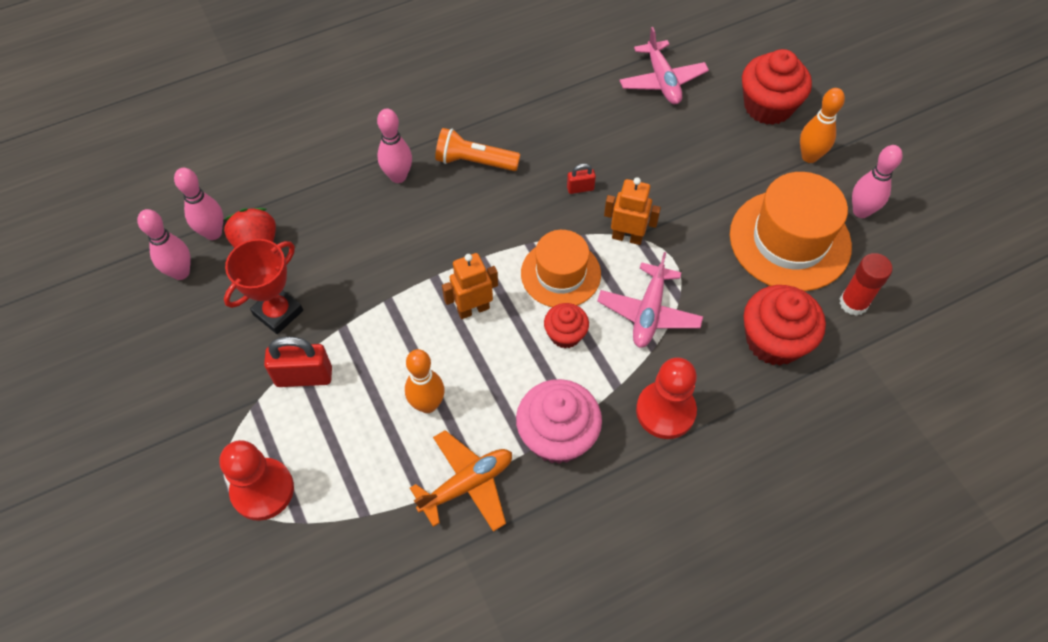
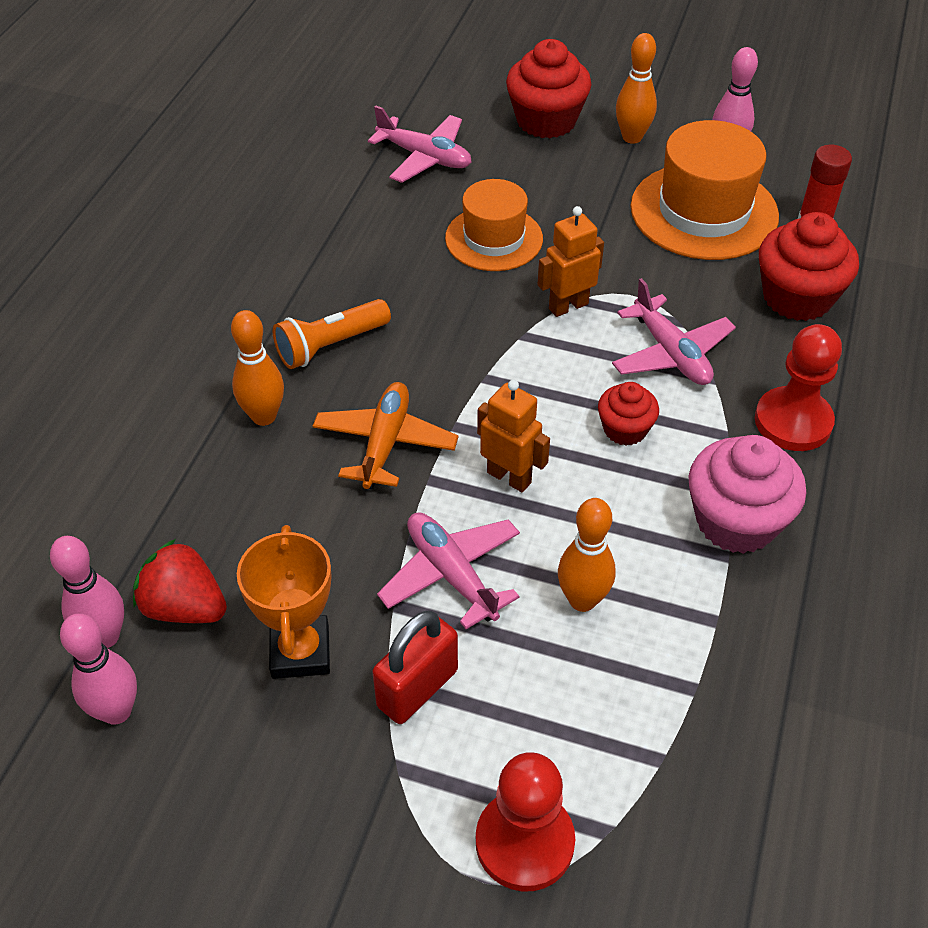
camera: 45 degrees left, 10 degrees down
(278, 312) = (300, 651): red trophy -> orange trophy
(384, 335) = (451, 574): none -> pink plane
(398, 176) = (264, 416): pink bowling pin -> orange bowling pin
(467, 484) = (717, 637): orange plane -> orange plane (385, 443)
(473, 309) = (509, 477): orange robot -> orange robot turned 105 degrees clockwise
(560, 274) = (550, 381): orange hat -> orange hat (494, 238)
(580, 188) = (469, 296): red padlock -> none

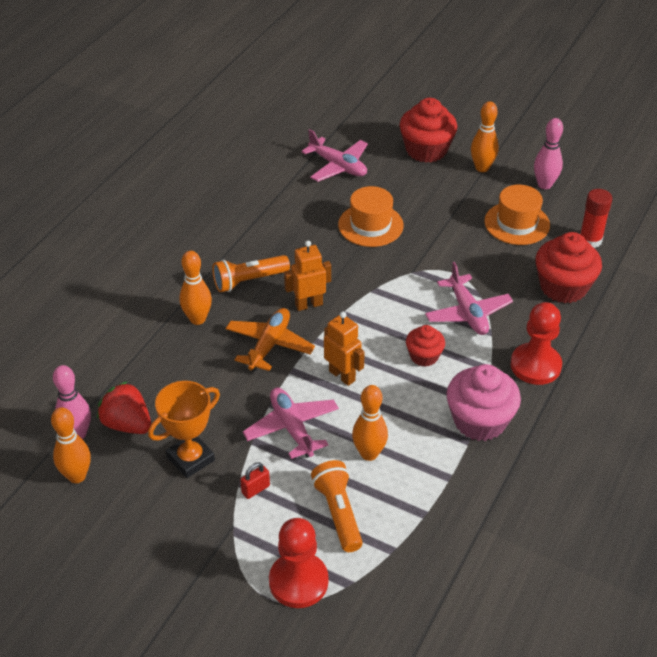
camera: 10 degrees right, 5 degrees down
(117, 711) = (77, 476): pink bowling pin -> orange bowling pin
(300, 651) = (190, 459): orange trophy -> orange trophy turned 45 degrees clockwise
(417, 688) = (255, 489): red padlock -> red padlock, size x0.53
(559, 708) = (338, 512): none -> orange flashlight
(568, 306) = (408, 274): orange robot -> orange robot (308, 304)
(704, 211) = (517, 223): orange hat -> orange hat, size x0.65

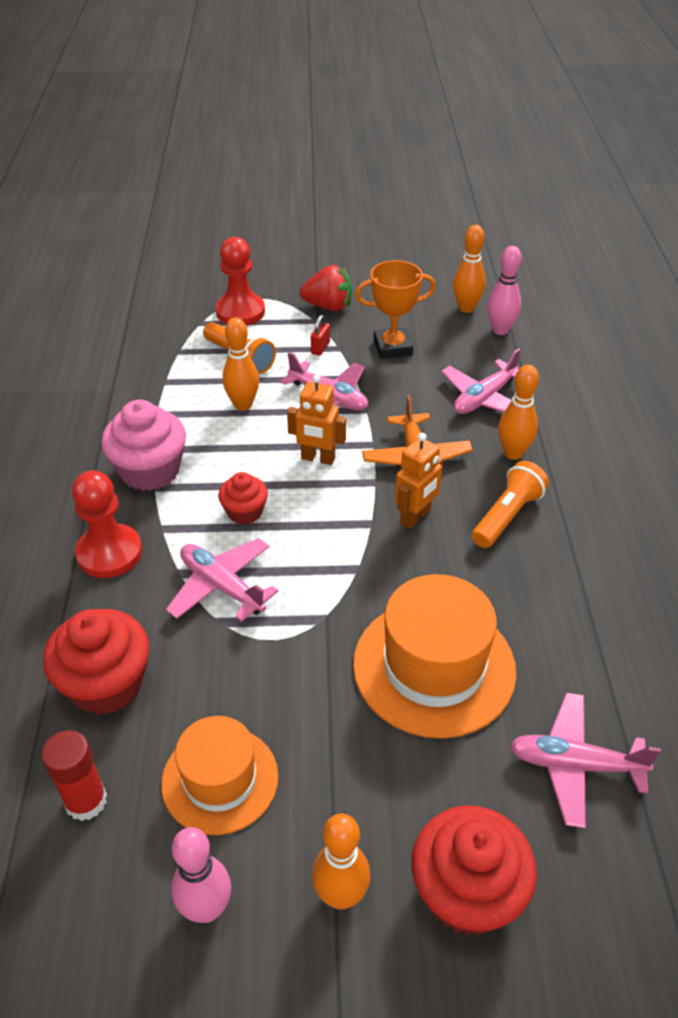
camera: 150 degrees right, 0 degrees up
(127, 424) = (470, 350): red strawberry -> red strawberry (328, 306)
(168, 371) = (484, 398): none -> pink plane
(190, 459) = (392, 347): orange trophy -> orange trophy turned 60 degrees clockwise
(370, 225) = (434, 667): orange hat -> orange hat, size x1.54

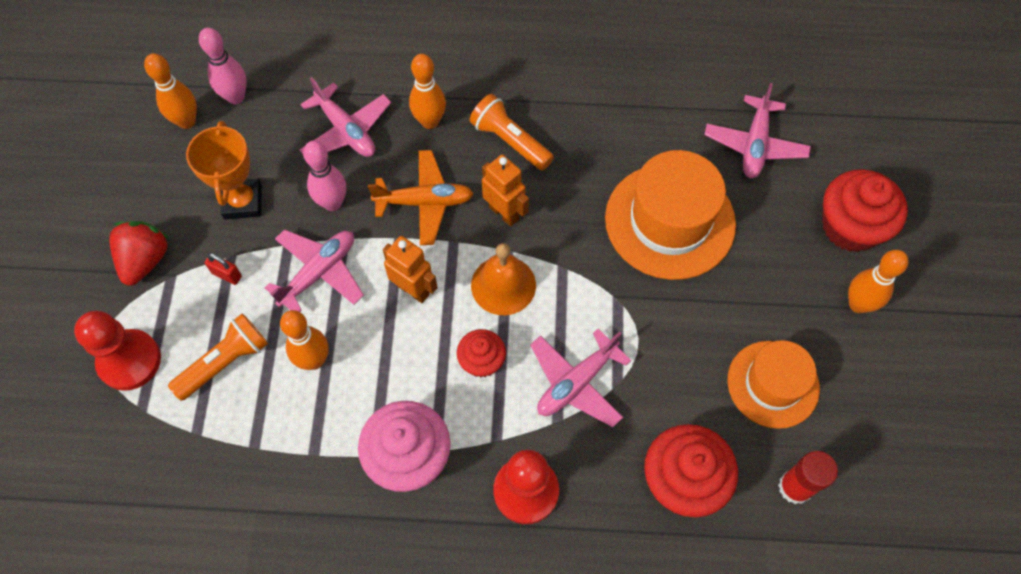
camera: 85 degrees left, 20 degrees up
(206, 908) = (873, 393): pink bowling pin -> pink bowling pin (332, 203)
(318, 458) = (413, 290): orange robot -> orange robot turned 75 degrees counterclockwise
(330, 522) = (503, 285): none -> orange bell

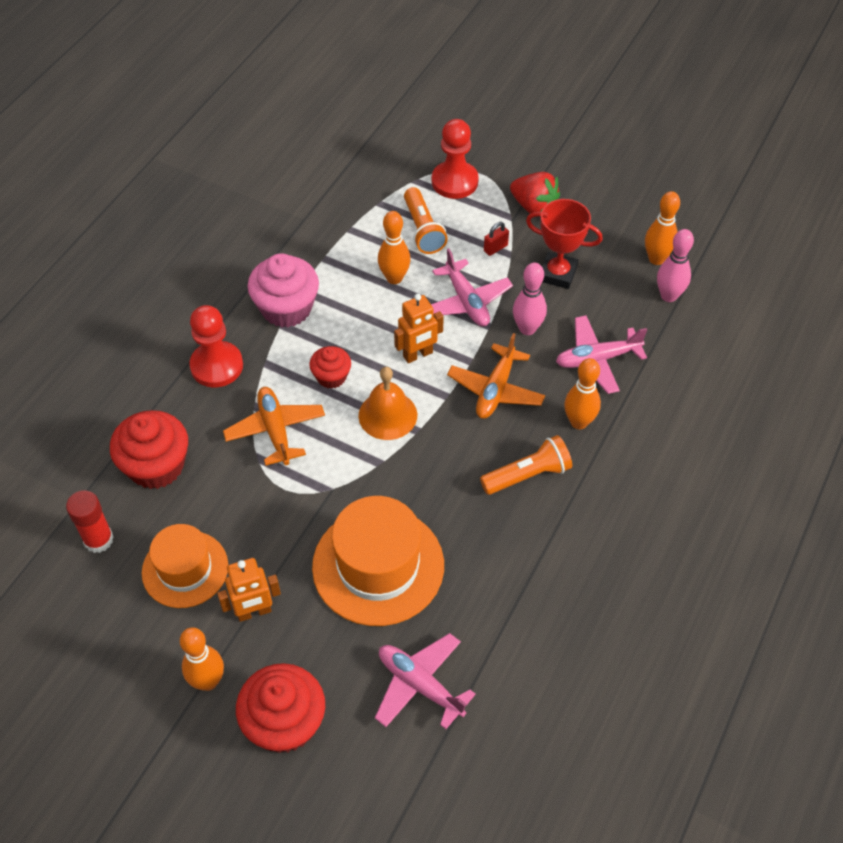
camera: 115 degrees right, 10 degrees down
(243, 202) = (557, 273): orange trophy -> red trophy
(504, 213) = (455, 442): orange robot -> orange robot (254, 612)
(576, 383) = (275, 430): pink plane -> orange plane

